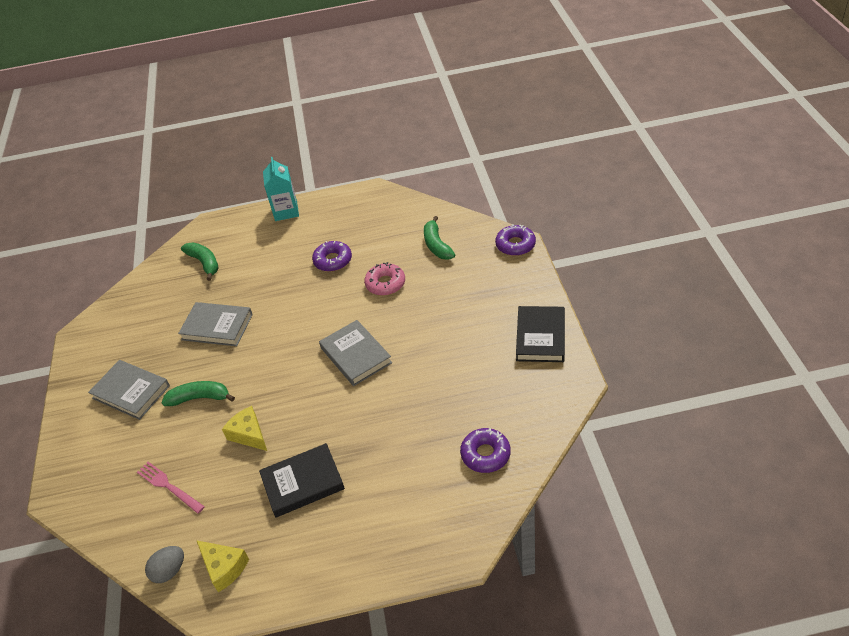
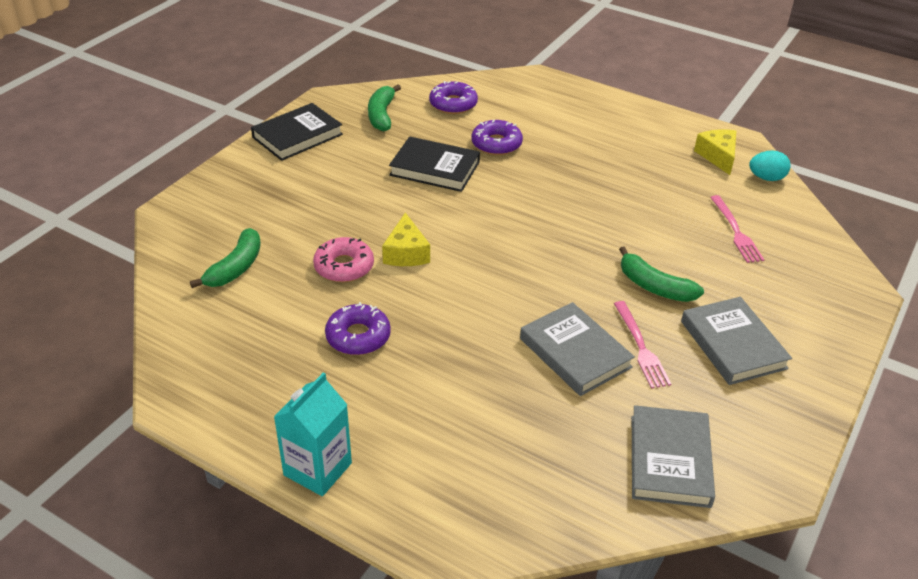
camera: 145 degrees left, 5 degrees down
(169, 571) = (766, 178): grey egg -> turquoise egg
(183, 354) = (641, 347): none -> pink fork
(204, 263) = (516, 468): green banana -> green banana (382, 115)
(249, 434) = (628, 224): yellow cheese -> yellow cheese (406, 253)
(302, 482) = (610, 166): black book -> black book (435, 168)
(356, 355) = (461, 222): grey book -> grey book (669, 460)
(515, 245) = (175, 212): purple donut -> purple donut (496, 144)

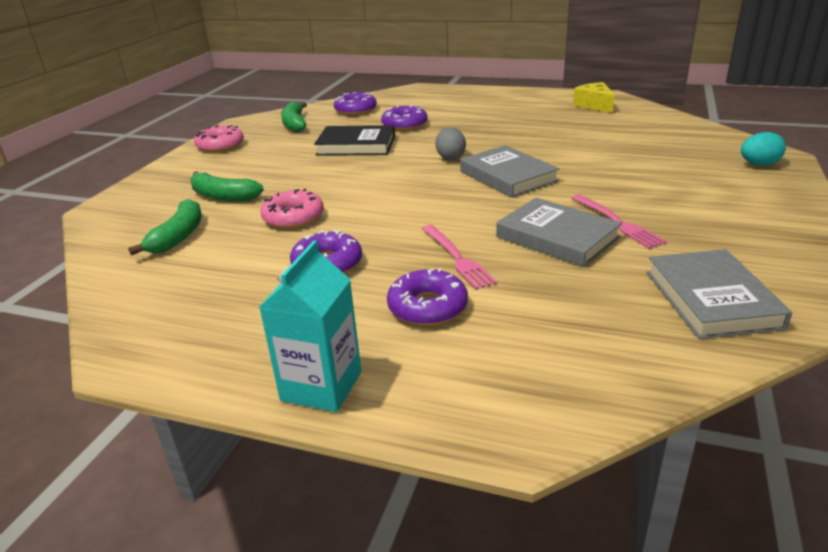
camera: 10 degrees left, 10 degrees down
(297, 136) = (220, 146): black book -> pink donut
(406, 253) = (353, 199): yellow cheese -> none
(427, 409) = (427, 307): none -> purple donut
(523, 211) = (450, 157): none -> grey egg
(654, 286) = (599, 182): green banana -> green banana (223, 196)
(733, 345) = (700, 206): grey book -> grey book (508, 176)
(736, 231) = (643, 141): pink fork -> pink fork (457, 258)
(766, 178) = (643, 110): turquoise egg -> turquoise egg (759, 164)

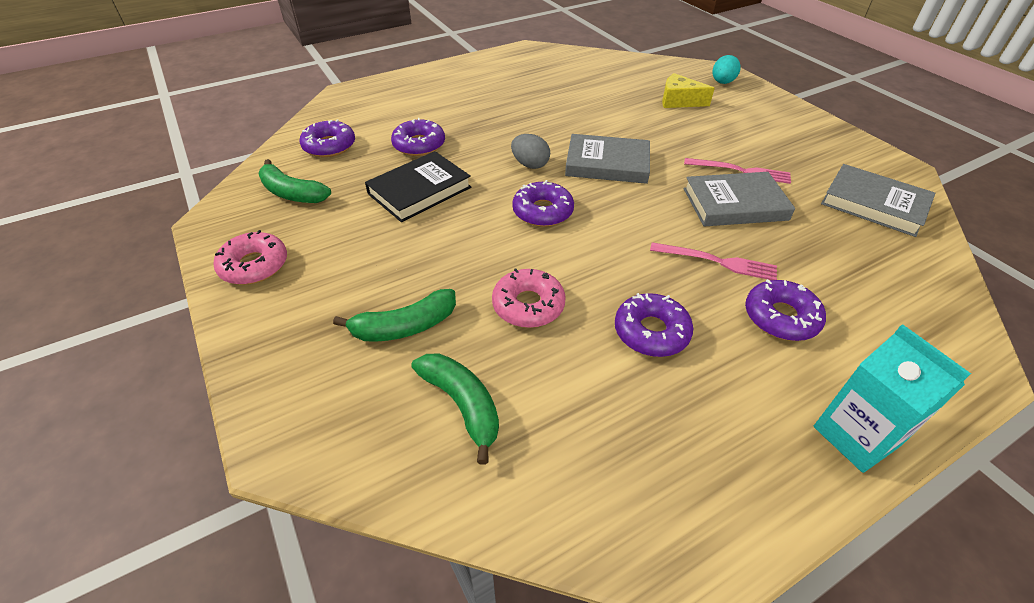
camera: 50 degrees left, 15 degrees up
(402, 182) = (542, 211): none -> purple donut
(594, 105) = (537, 62): yellow cheese -> yellow cheese (679, 101)

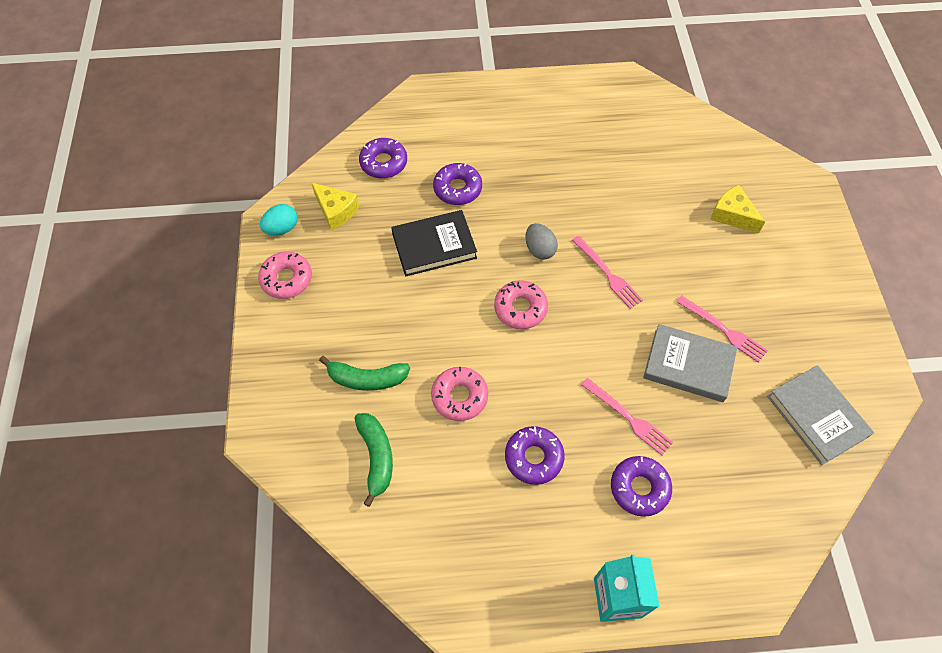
camera: 25 degrees right, 15 degrees up
(292, 193) = (336, 211): green banana -> yellow cheese
(542, 211) = (520, 308): purple donut -> pink donut
(607, 163) = (607, 274): grey book -> pink fork
(722, 82) = (798, 203): turquoise egg -> turquoise egg (282, 228)

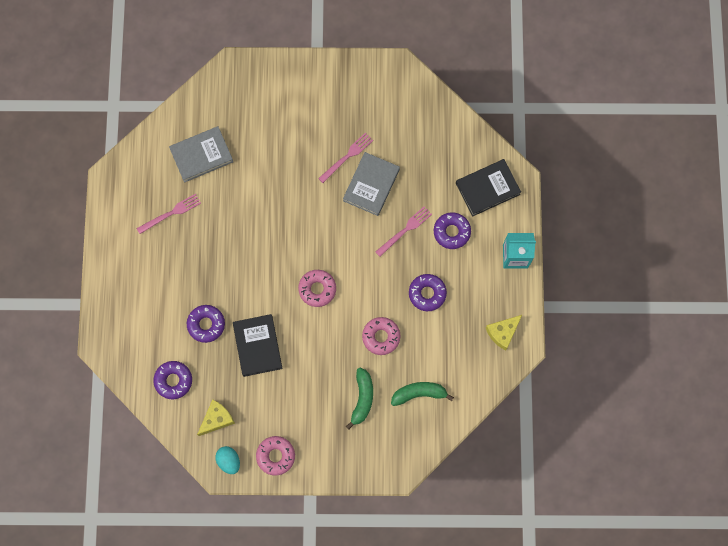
camera: 85 degrees left, 15 degrees up
(539, 249) = (269, 270): grey egg -> none
(607, 274) = (295, 225): pink fork -> pink fork (171, 213)
(725, 542) = (487, 189): none -> black book
(732, 215) = (254, 128): yellow cheese -> yellow cheese (503, 332)
(816, 416) = (413, 115): grey book -> grey book (201, 155)

